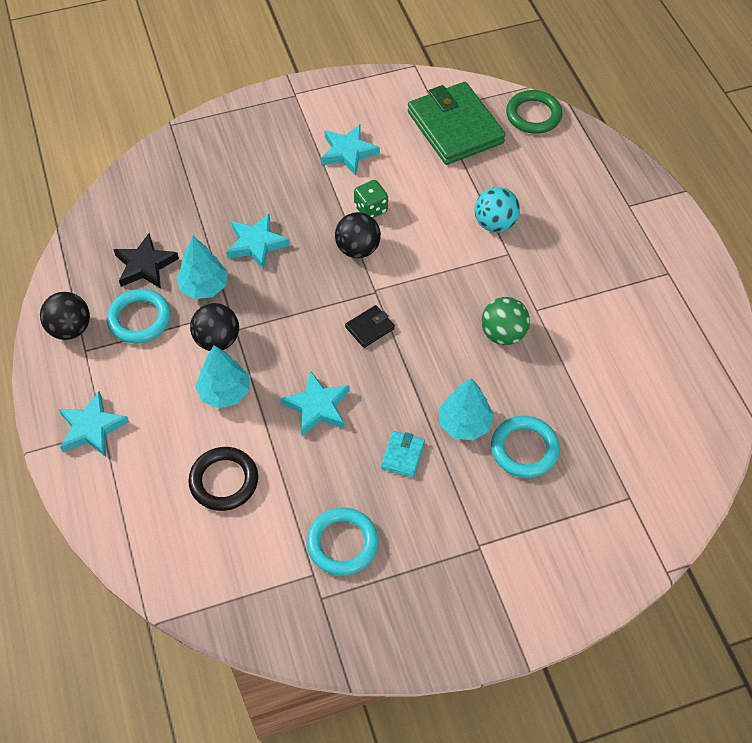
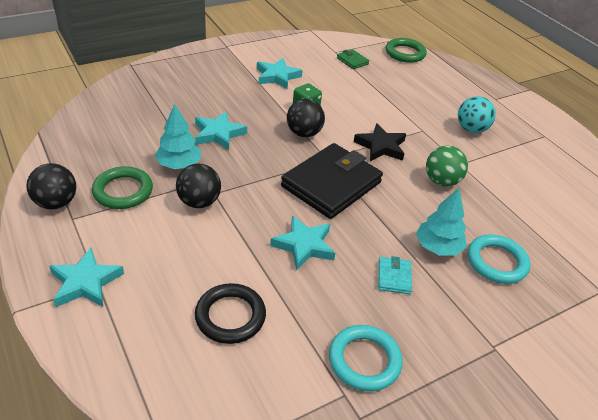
camera: 15 degrees left, 15 degrees down
(139, 319) = (123, 191): turquoise ring -> green ring
(145, 265) = (123, 153): black star -> black star (381, 146)
(225, 392) = (214, 241): turquoise tree -> none
(369, 328) = (331, 184): black wallet -> black wallet, size x2.38
(455, 127) = (352, 61): green wallet -> green wallet, size x0.42
(495, 224) = (404, 113): turquoise ball -> turquoise ball (471, 129)

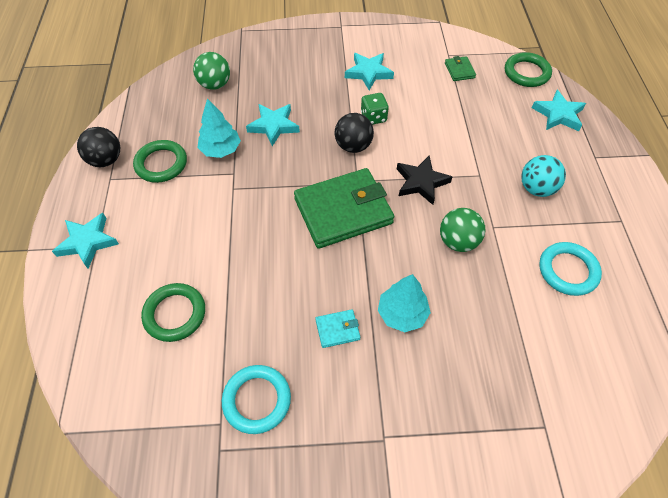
camera: 30 degrees right, 15 degrees up
(134, 113) = (215, 85): none -> green ball
(199, 202) = (215, 194): black ball -> none
(230, 316) = (175, 314): black ring -> green ring
(304, 245) = (277, 268): turquoise star -> turquoise star (558, 114)
(331, 184) = (343, 211): black wallet -> green wallet
(394, 277) = (337, 329): turquoise wallet -> turquoise wallet turned 45 degrees clockwise
(496, 262) = (451, 351): turquoise ring -> turquoise ring (568, 271)

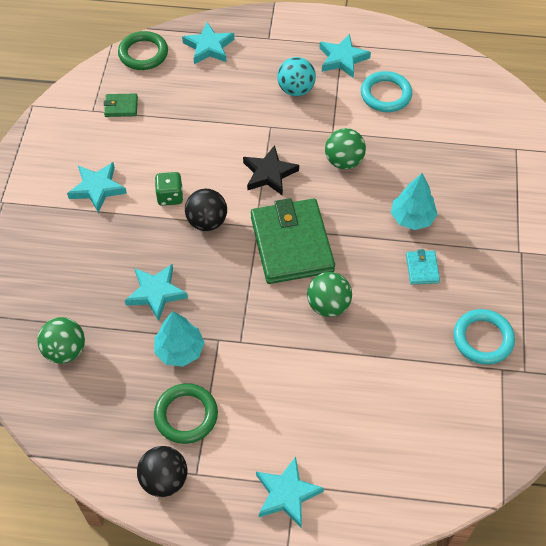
camera: 80 degrees left, 0 degrees up
(175, 314) = (390, 404): green ring -> none
(279, 249) = (328, 305): none -> green ball
(600, 224) = (342, 59): none -> turquoise star

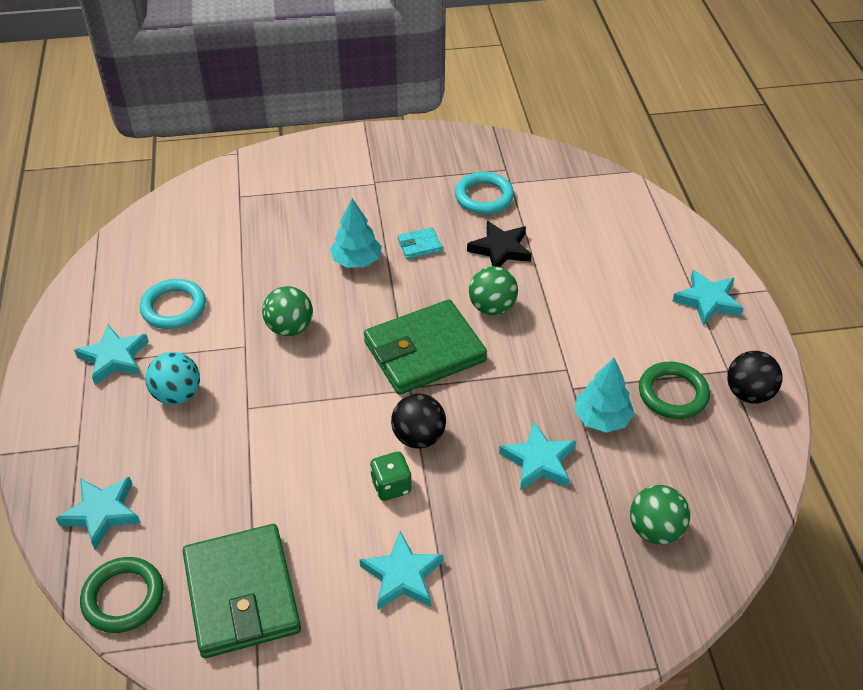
camera: 105 degrees left, 10 degrees down
(121, 107) = (242, 594): green wallet -> green wallet, size x2.38
(269, 174) = (326, 393): black star -> black star (500, 249)

